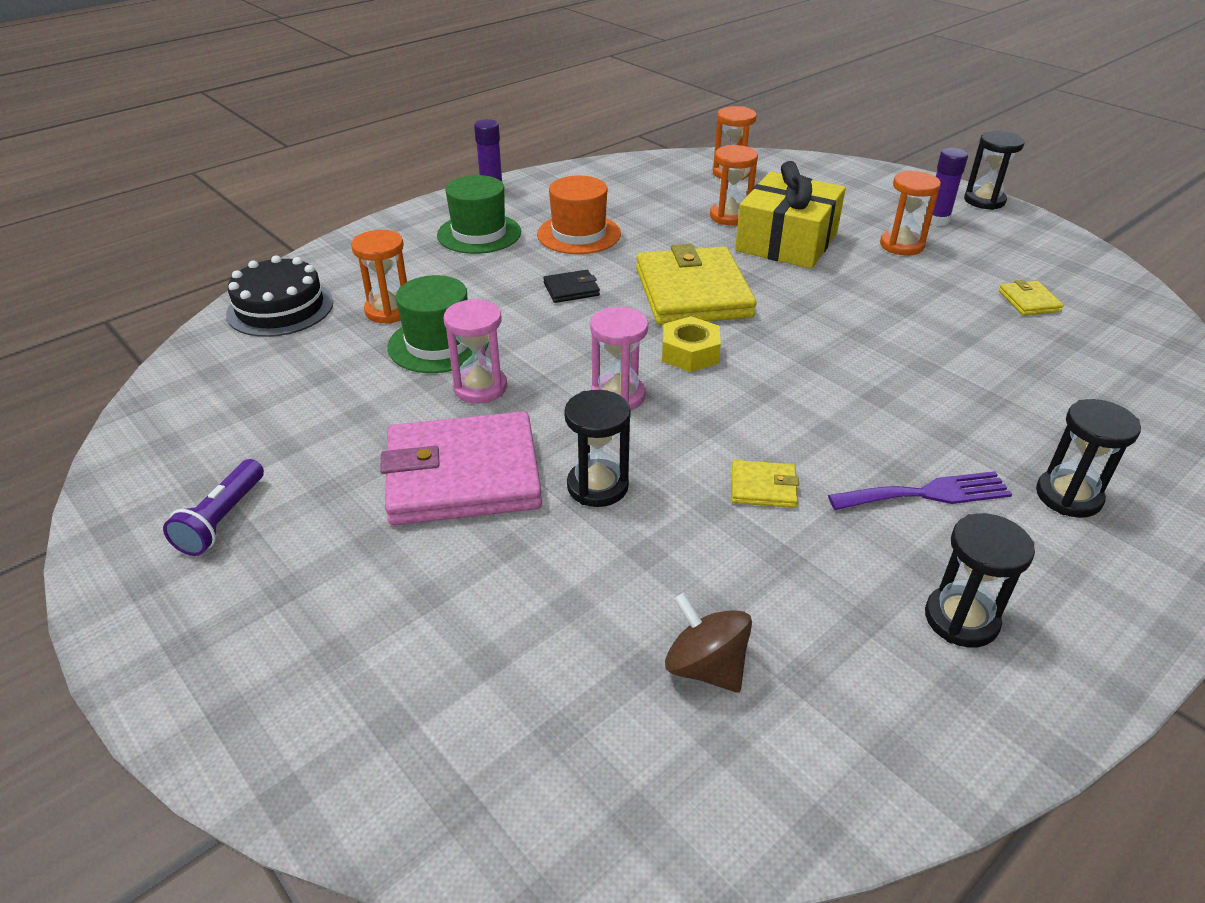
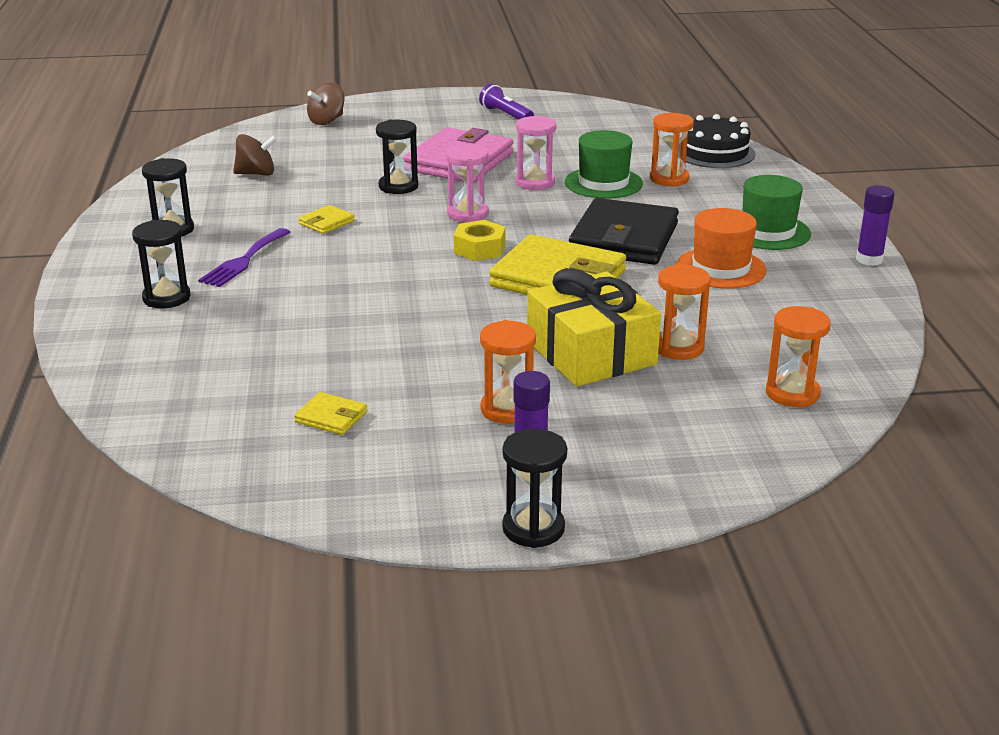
camera: 125 degrees right, 10 degrees down
(389, 743) = (327, 121): none -> brown spinning top
(571, 289) = (624, 238): black wallet -> black wallet, size x2.34

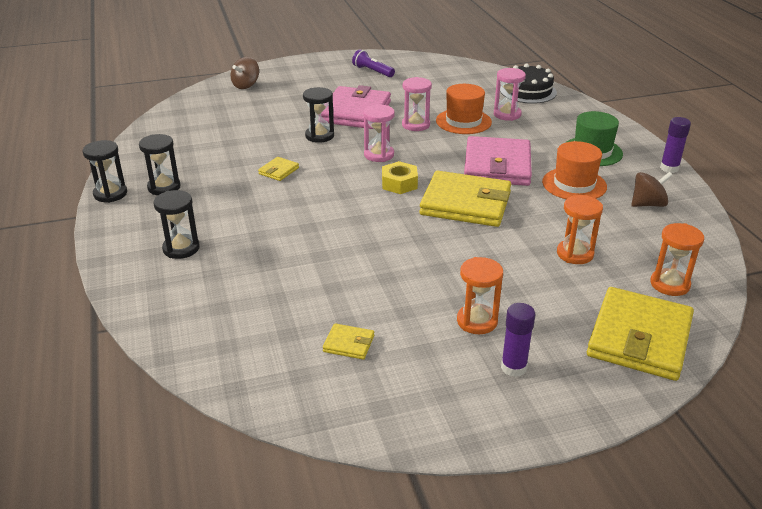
camera: 10 degrees left, 5 degrees up
(244, 260) = (229, 209): purple fork -> none
(256, 174) = (210, 133): brown spinning top -> brown spinning top (648, 204)
(533, 528) = (541, 427): black hourglass -> black hourglass (110, 194)
(591, 353) = (516, 265): yellow gift -> none
(603, 183) = (463, 121): green hat -> orange hat
(624, 238) = (497, 166): black wallet -> pink wallet
(669, 179) = (507, 114): orange hourglass -> pink hourglass
(716, 448) = (639, 338): none -> yellow wallet

